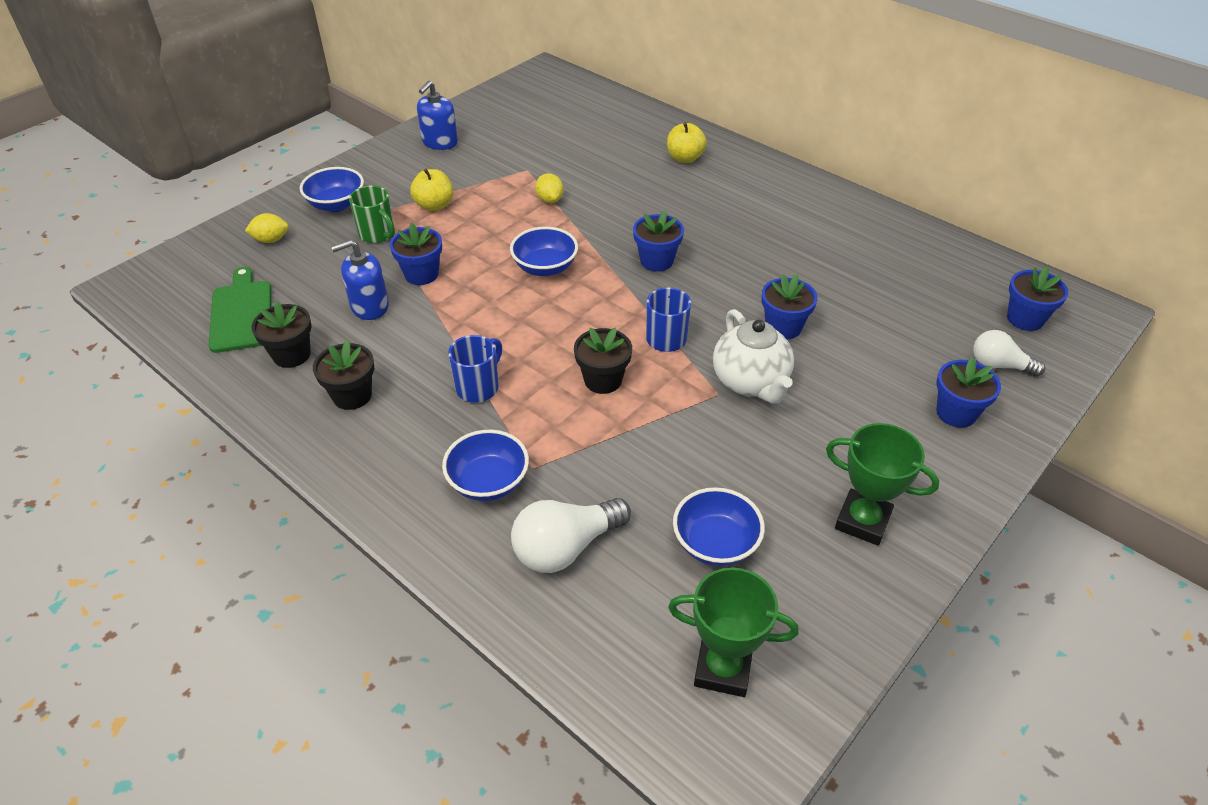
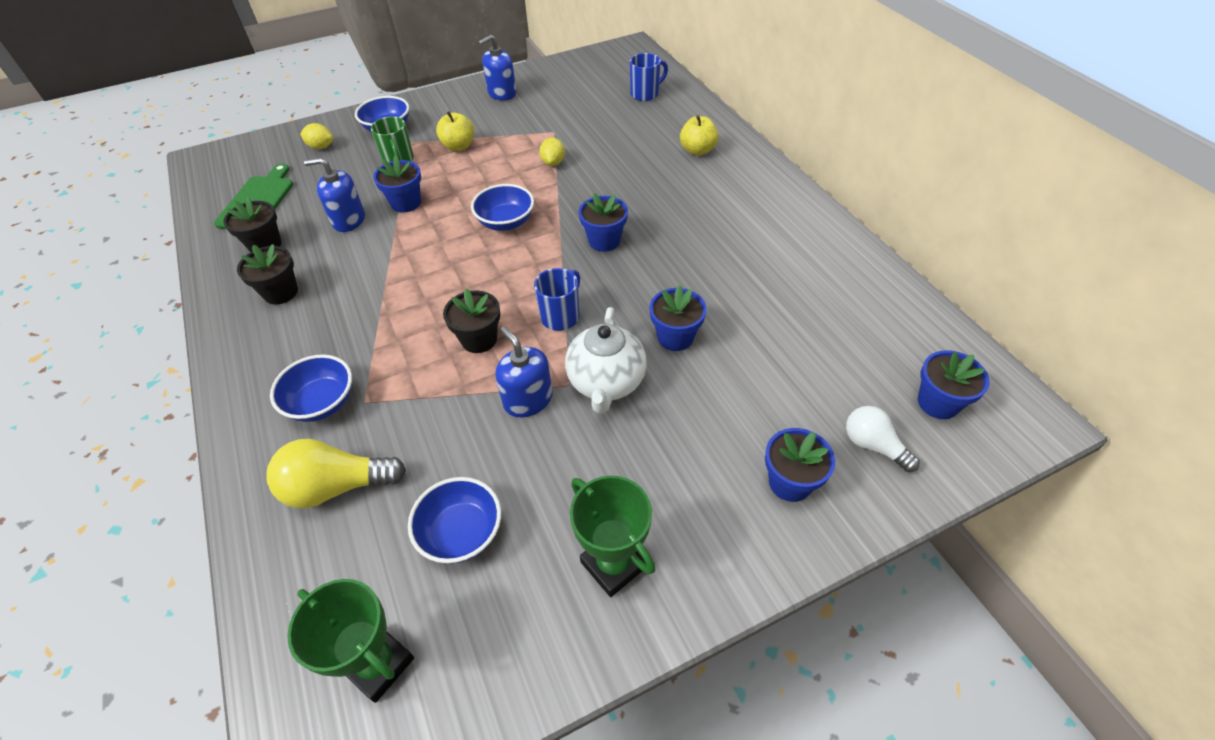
camera: 25 degrees right, 5 degrees up
(478, 387) = (376, 314): blue mug -> blue mug (645, 94)
(565, 548) = (336, 486): white light bulb -> yellow light bulb
(690, 417) = (528, 399): none -> blue soap dispenser

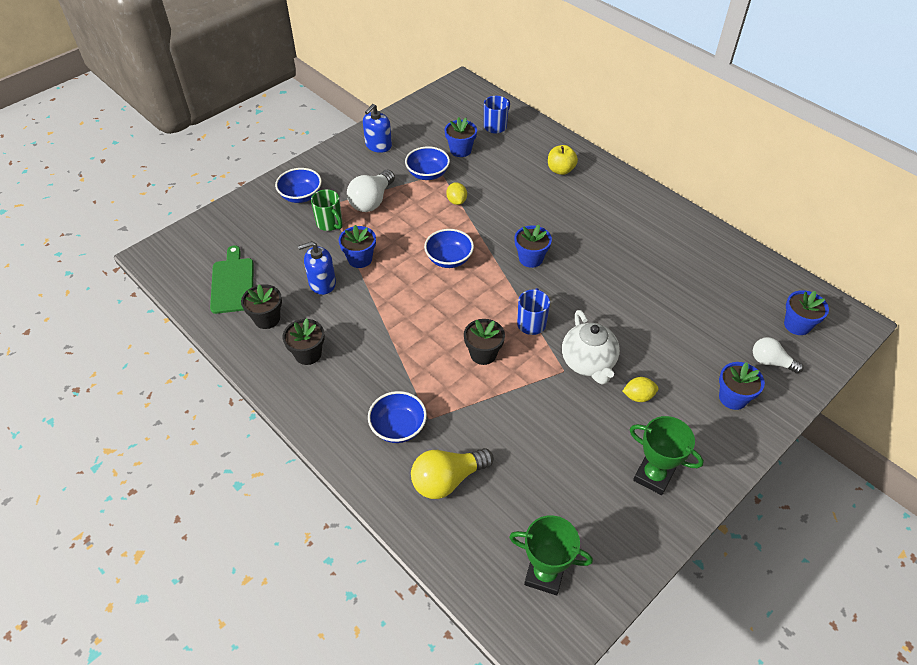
camera: 20 degrees left, 0 degrees up
(321, 147) = (253, 223): yellow lemon -> yellow lemon (638, 396)
(458, 146) = (372, 201): yellow apple -> white light bulb
(461, 533) = (549, 485): blue bowl -> blue bowl (427, 174)
(528, 399) = (542, 388): blue soap dispenser -> none
(675, 337) = (617, 320): blue flower pot -> blue flower pot (460, 150)

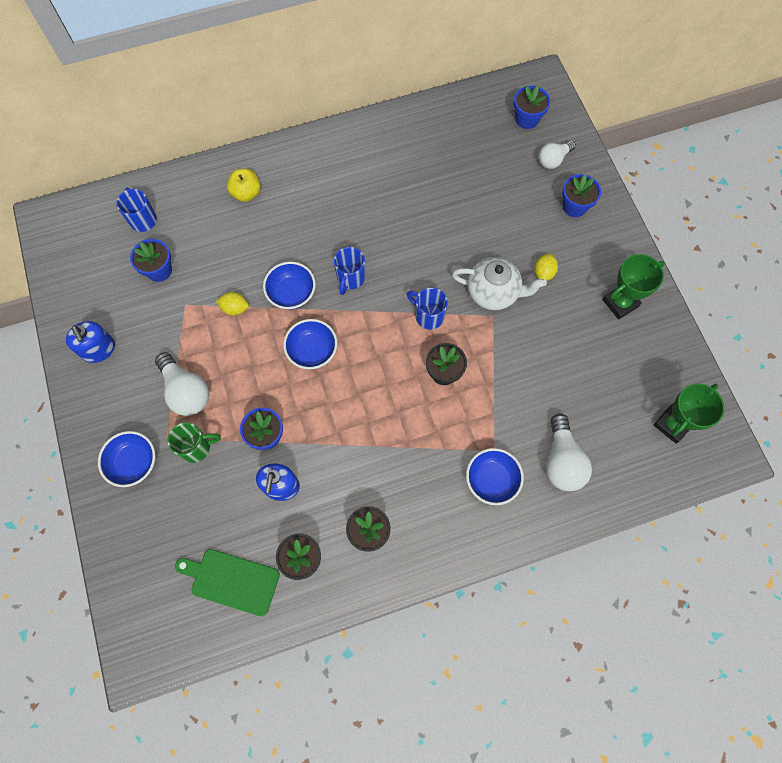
camera: 65 degrees left, 20 degrees up
(427, 174) = (177, 318): blue bowl -> blue bowl (291, 293)
(447, 480) = (562, 461): yellow light bulb -> white light bulb
(531, 258) = (350, 278): blue flower pot -> blue mug

